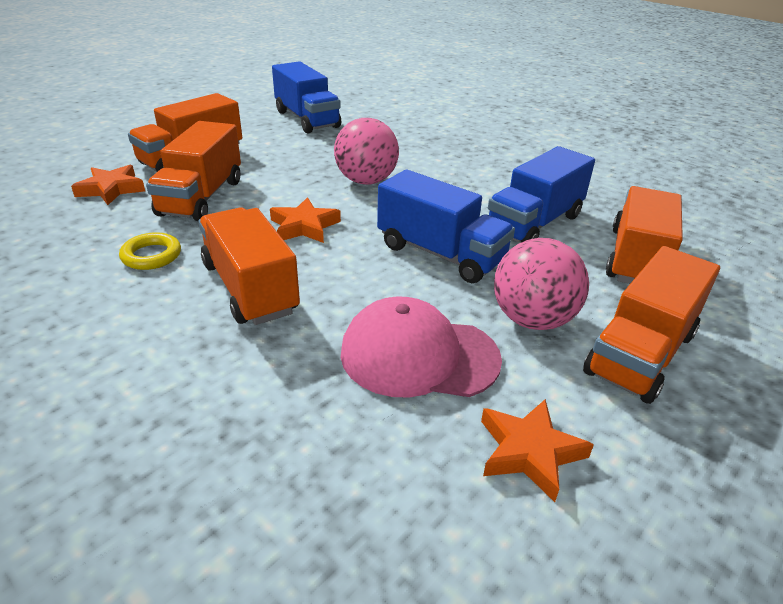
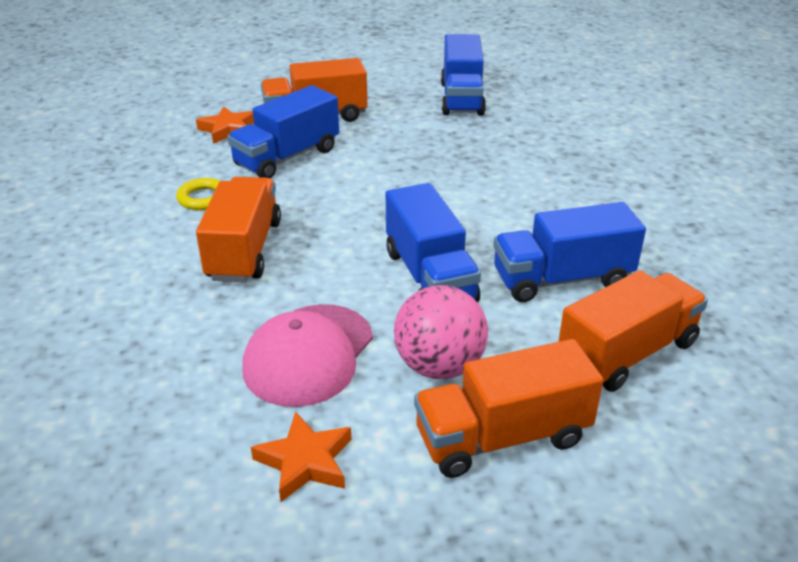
camera: 35 degrees right, 0 degrees up
(201, 197) = (287, 157): orange truck -> blue truck
(304, 226) = (341, 210): orange star -> none
(366, 181) = (444, 182): pink ball -> none
(419, 355) = (308, 354): pink cap -> pink cap turned 105 degrees counterclockwise

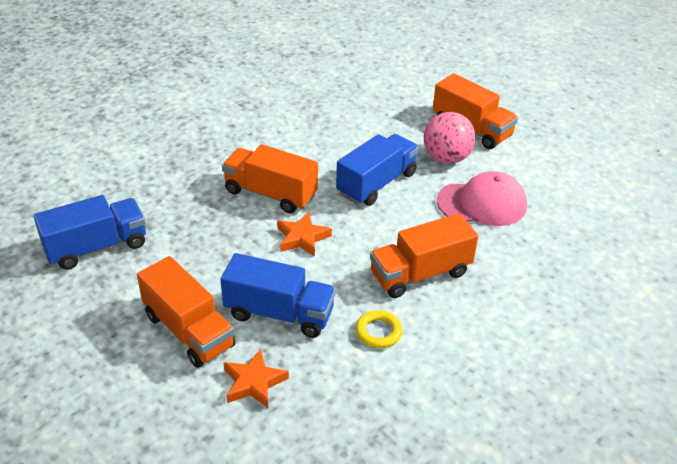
camera: 120 degrees left, 5 degrees up
(305, 461) = (543, 177): orange star -> orange star (302, 238)
(562, 279) = (337, 137): blue truck -> none
(627, 353) = (382, 107): orange truck -> orange truck (270, 194)

